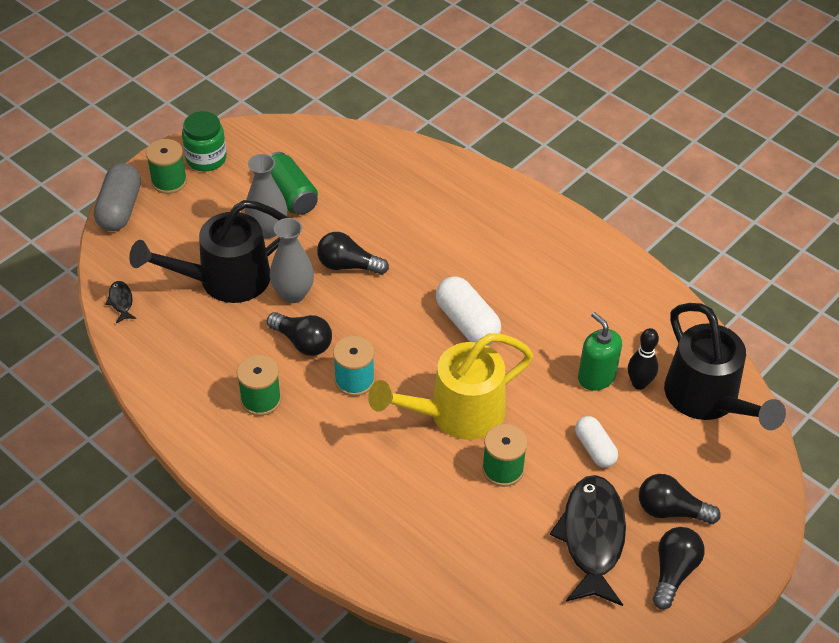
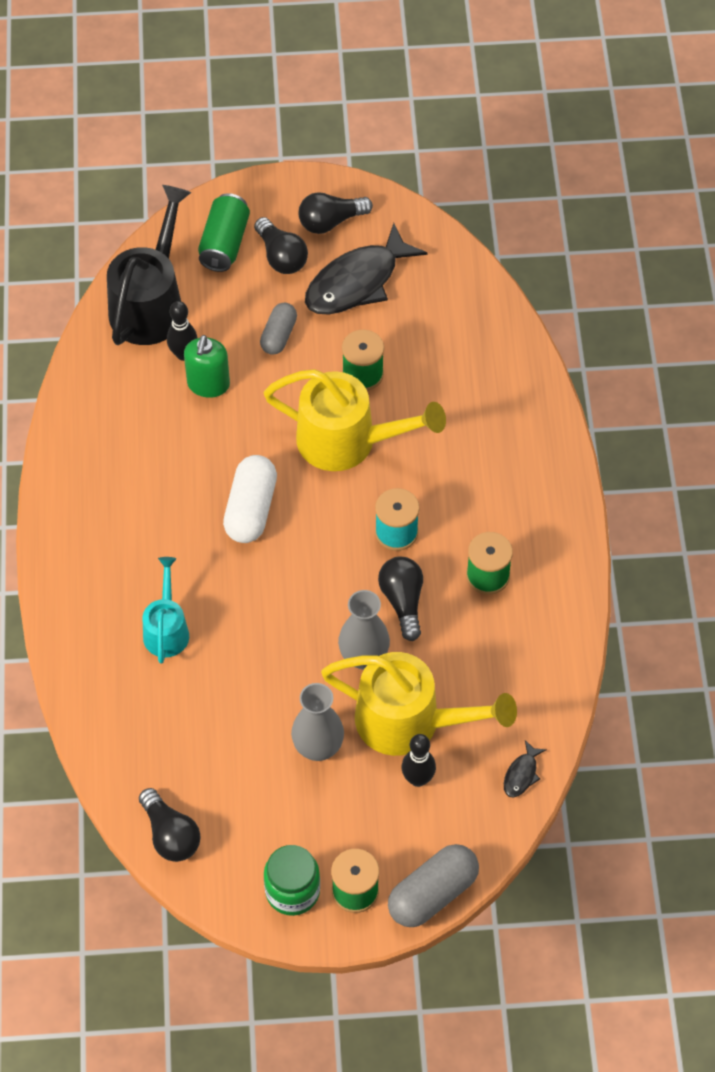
camera: 135 degrees left, 10 degrees up
(187, 255) = (418, 779): none -> black bowling pin
(223, 280) = (411, 722): black watering can -> yellow watering can
(290, 195) = (258, 772): green can -> green can (224, 243)
(348, 265) = (287, 647): black light bulb -> black light bulb (170, 834)
(433, 224) = (167, 628): none -> turquoise watering can
(595, 449) = (278, 335): white capsule -> grey capsule

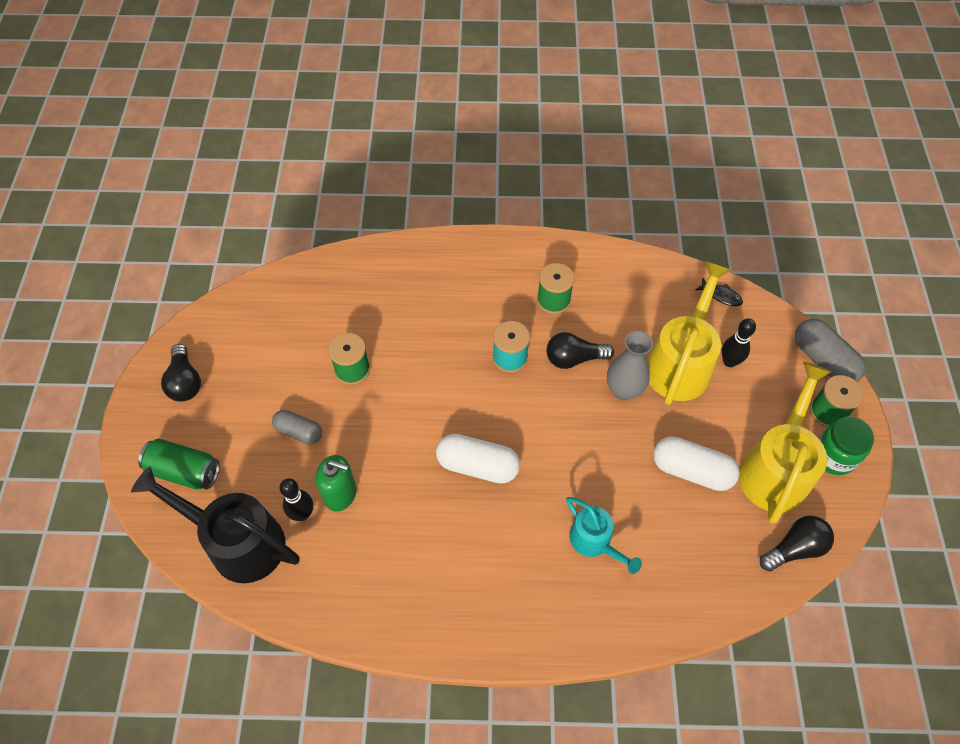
camera: 85 degrees left, 0 degrees up
(167, 628) = (595, 542): turquoise watering can -> turquoise watering can turned 135 degrees counterclockwise
(261, 729) = (691, 470): none -> white capsule
(281, 256) = (212, 424): black light bulb -> none
(318, 747) = (706, 429): grey vase -> none
(348, 442) = (419, 385): yellow watering can -> yellow watering can (776, 468)
(357, 282) = (256, 366): black fish -> none

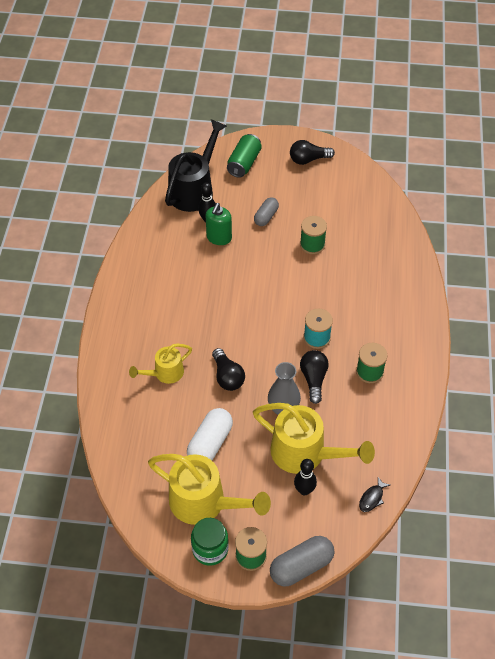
camera: 95 degrees right, 5 degrees down
(477, 465) = (230, 311): white capsule -> none
(595, 542) = (164, 373): turquoise watering can -> yellow watering can
(794, 548) = (139, 500): black light bulb -> black light bulb (227, 376)

